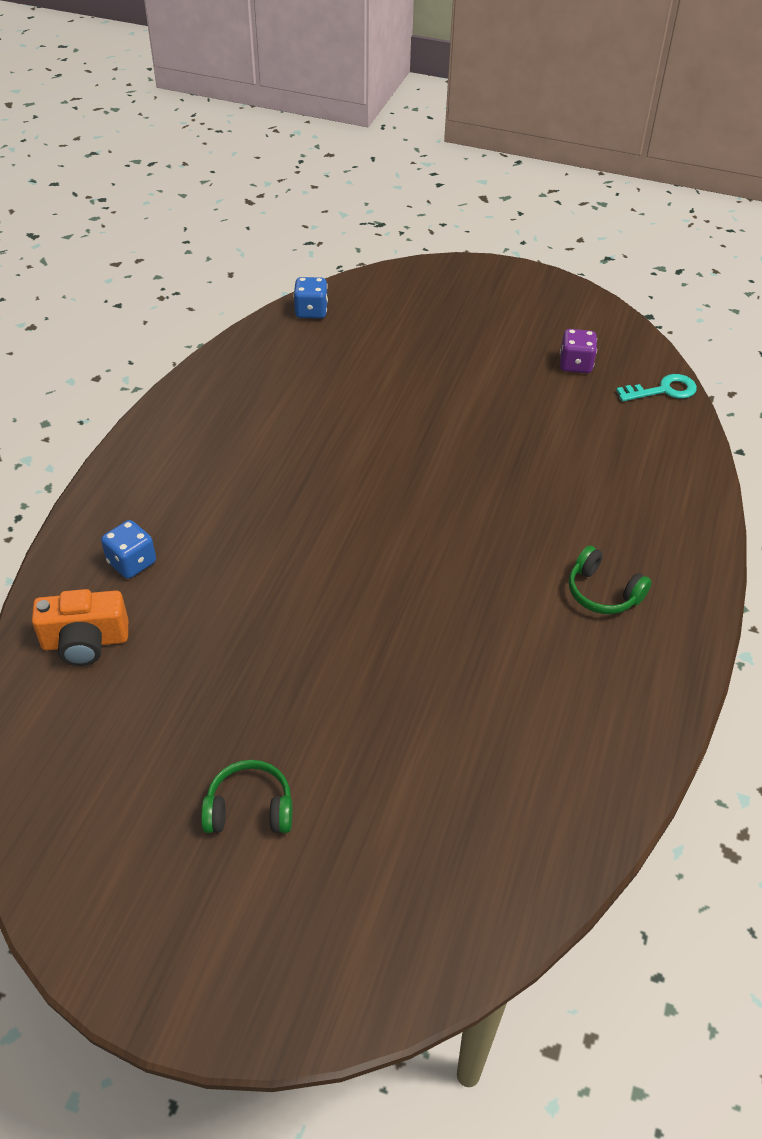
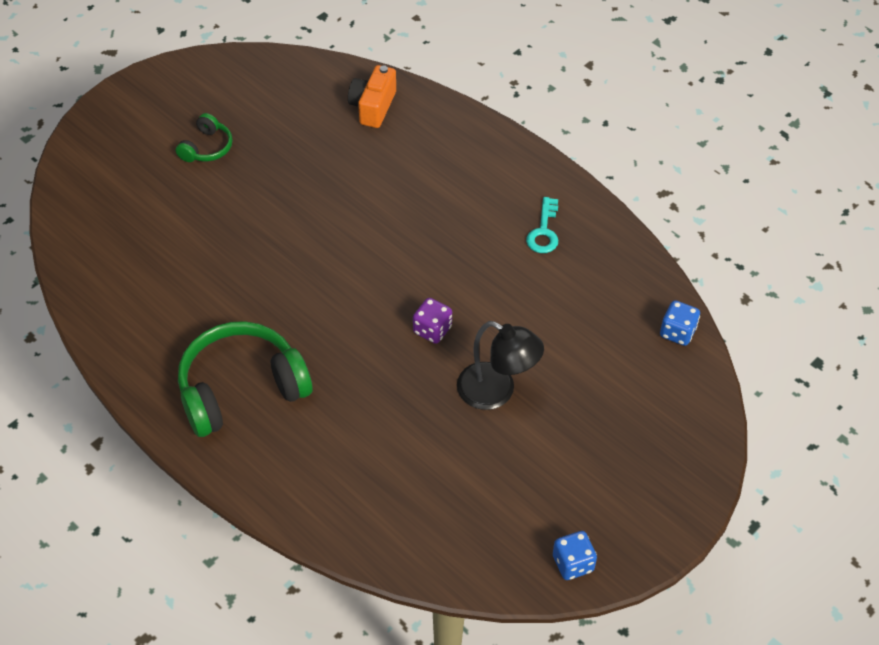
camera: 115 degrees right, 5 degrees up
(132, 562) = (428, 142): blue dice -> blue dice (573, 563)
(460, 402) = (496, 392): none -> black lamp
(575, 364) = (504, 507): purple dice -> purple dice (432, 330)
(603, 592) = (241, 389): green headphones -> green headphones, size x2.06
(663, 390) = (433, 562): turquoise key -> turquoise key (544, 231)

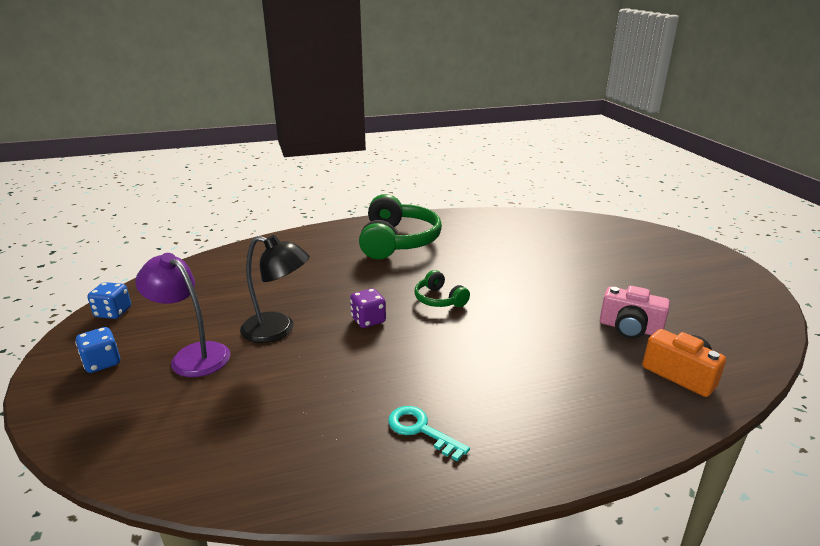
camera: 120 degrees right, 25 degrees down
(207, 147) = (644, 277): green headphones -> green headphones (439, 299)
(320, 144) = (630, 328): none -> pink camera
(496, 392) = (278, 330): black lamp -> black lamp turned 135 degrees counterclockwise
(577, 432) = (193, 355): none -> purple lamp
(677, 332) = (192, 475): blue dice -> blue dice (102, 363)

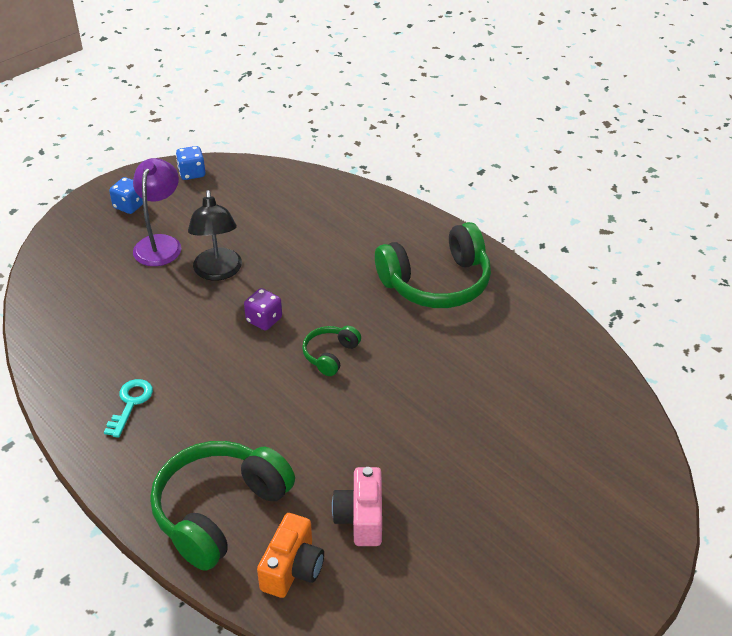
camera: 65 degrees right, 15 degrees up
(602, 401) = (219, 511): none -> green headphones

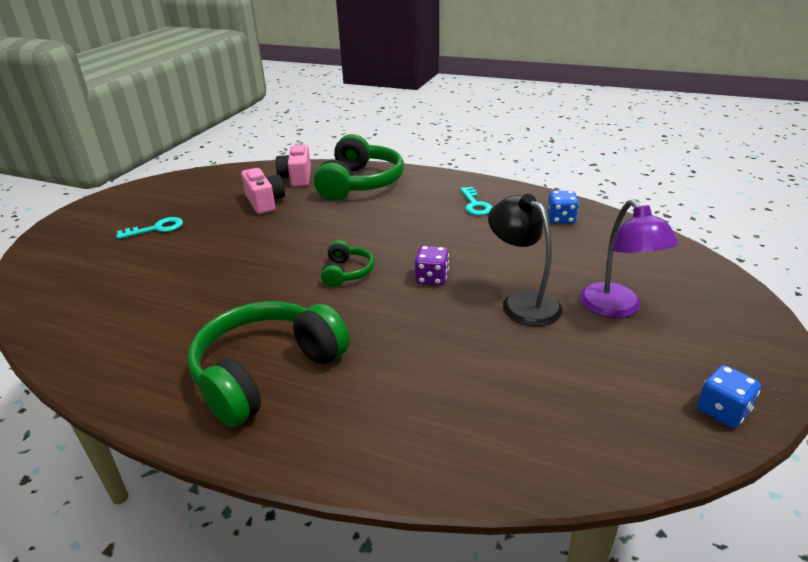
camera: 155 degrees right, 10 degrees down
(129, 206) = (715, 335): blue dice -> blue dice (561, 219)
(292, 568) = (297, 177): orange camera -> pink camera
(509, 513) = (156, 228): none -> turquoise key

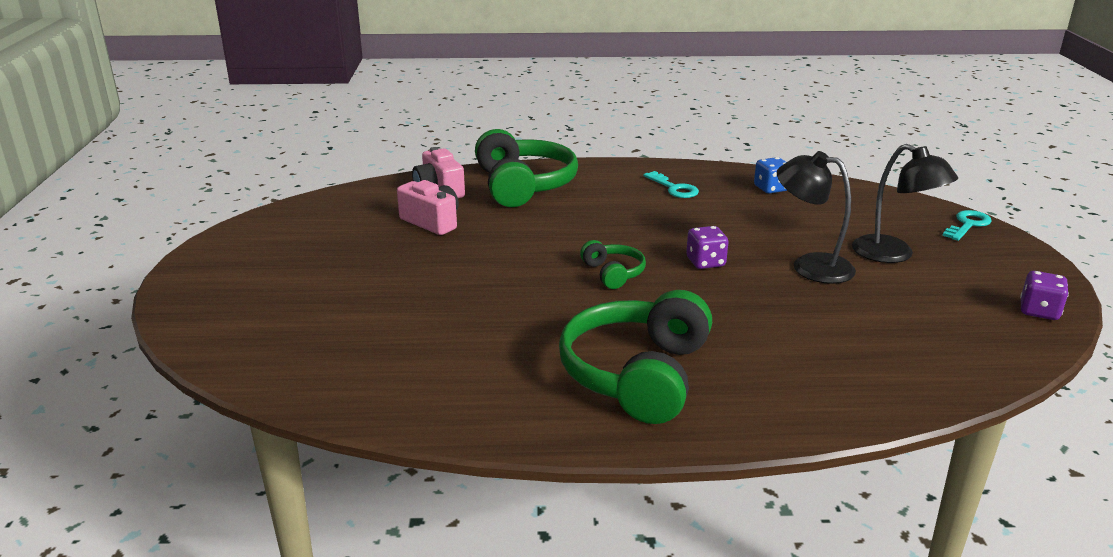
camera: 25 degrees left, 5 degrees down
(156, 228) = (327, 272): turquoise key -> turquoise key (967, 225)
(617, 308) = (893, 254): purple lamp -> black lamp
(722, 411) = (1039, 311): blue dice -> purple dice

